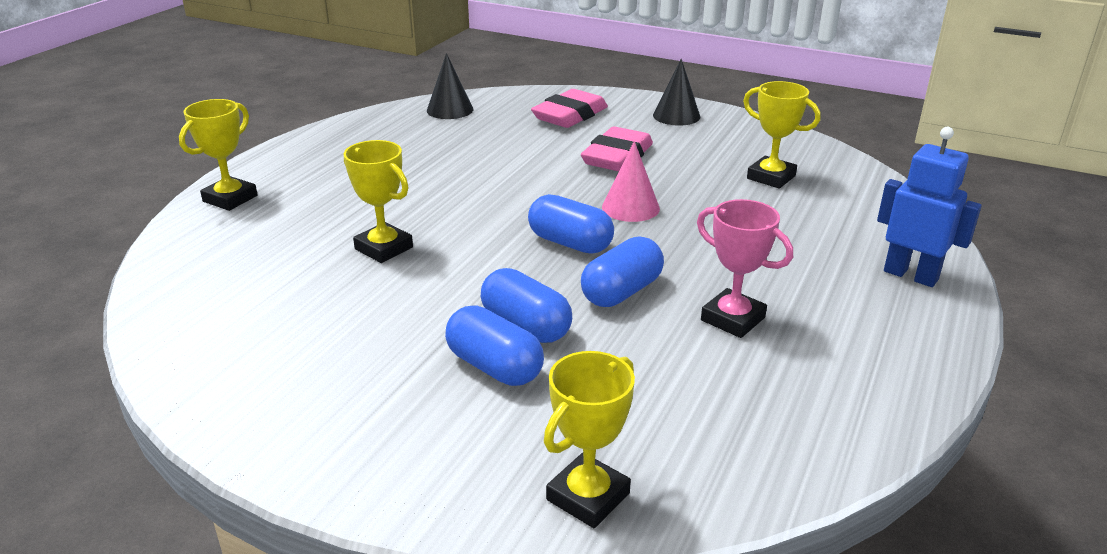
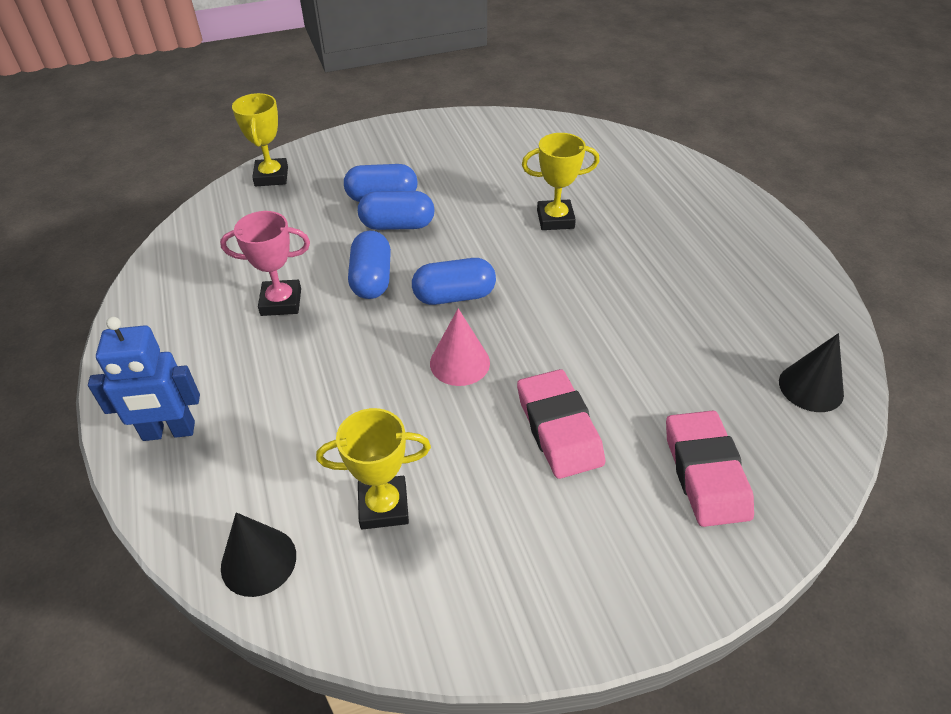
camera: 135 degrees right, 15 degrees up
(230, 199) = (710, 191): yellow trophy -> none
(676, 116) = (609, 574): black cone -> black cone (258, 561)

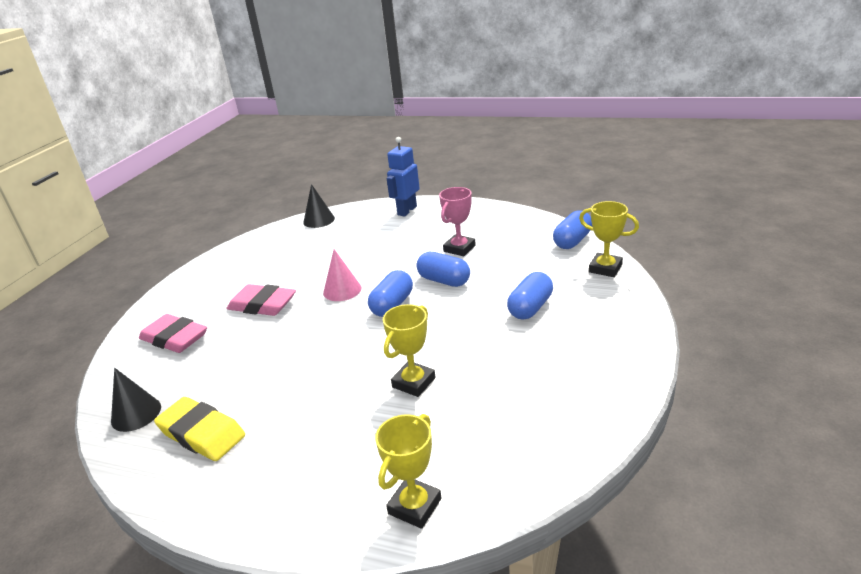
camera: 130 degrees right, 15 degrees down
(383, 506) = (300, 248): yellow trophy -> yellow trophy (414, 506)
(397, 225) = (489, 305): blue capsule -> blue capsule (572, 241)
(758, 313) = (202, 433): none -> yellow eraser

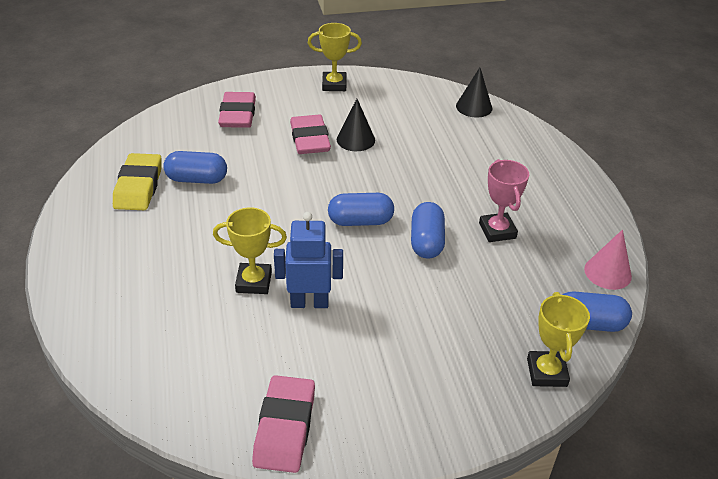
camera: 55 degrees right, 10 degrees up
(136, 414) = (145, 143): black cone -> black cone (355, 139)
(342, 290) = (363, 177): pink cone -> pink cone (607, 272)
(407, 211) = (544, 160): blue robot -> blue robot (309, 302)
(414, 506) = (109, 340): yellow trophy -> yellow trophy (334, 85)
(459, 248) = (497, 231): pink trophy -> pink trophy turned 75 degrees clockwise
(530, 308) = (420, 327): blue capsule -> blue capsule (197, 179)
(595, 405) = (285, 428): none -> pink eraser

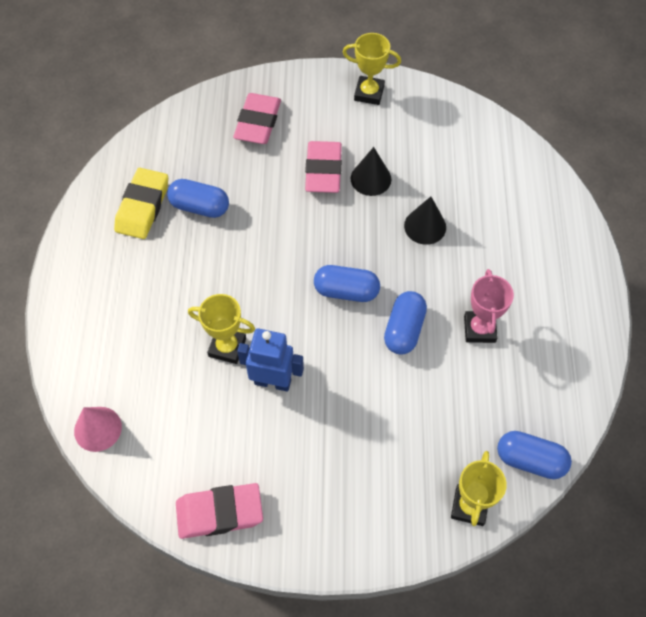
camera: 15 degrees right, 20 degrees up
(285, 428) = (219, 512): pink eraser -> pink eraser turned 60 degrees clockwise
(474, 107) = (512, 151): black cone -> black cone (425, 226)
(607, 272) = (573, 403): pink cone -> pink cone (98, 429)

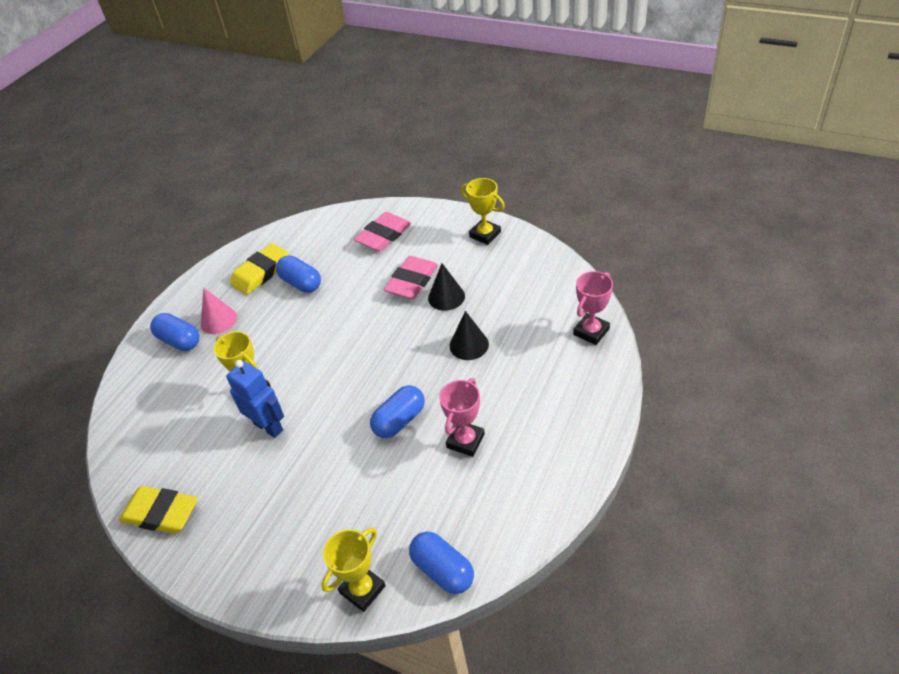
camera: 30 degrees right, 15 degrees down
(98, 429) = (121, 418): pink cone -> pink cone (218, 320)
(219, 512) = (161, 513): pink eraser -> yellow eraser
(346, 291) = (371, 376): blue capsule -> blue capsule (179, 340)
(534, 177) = (591, 331): none -> pink trophy

